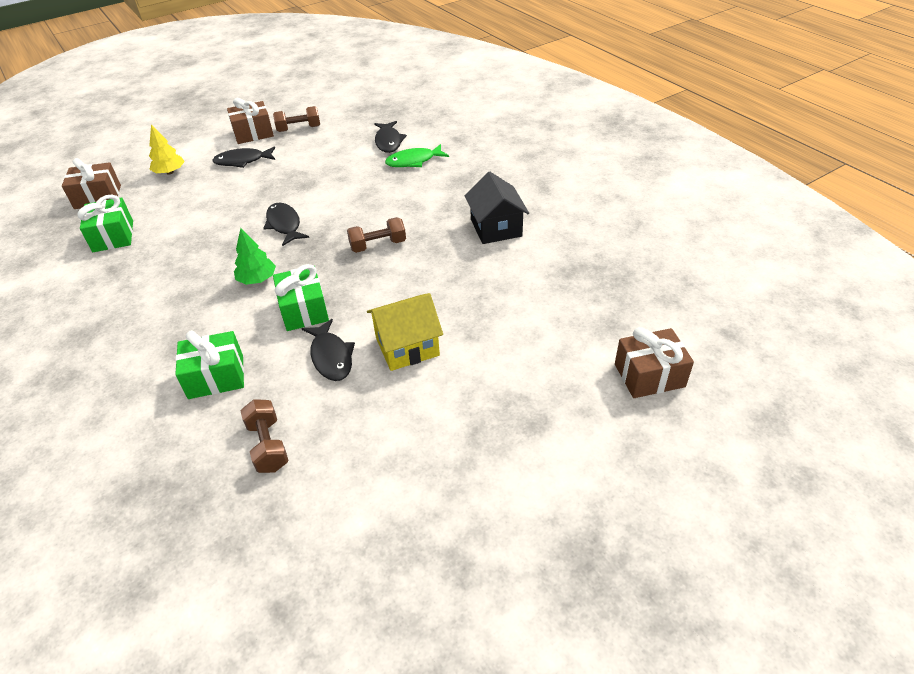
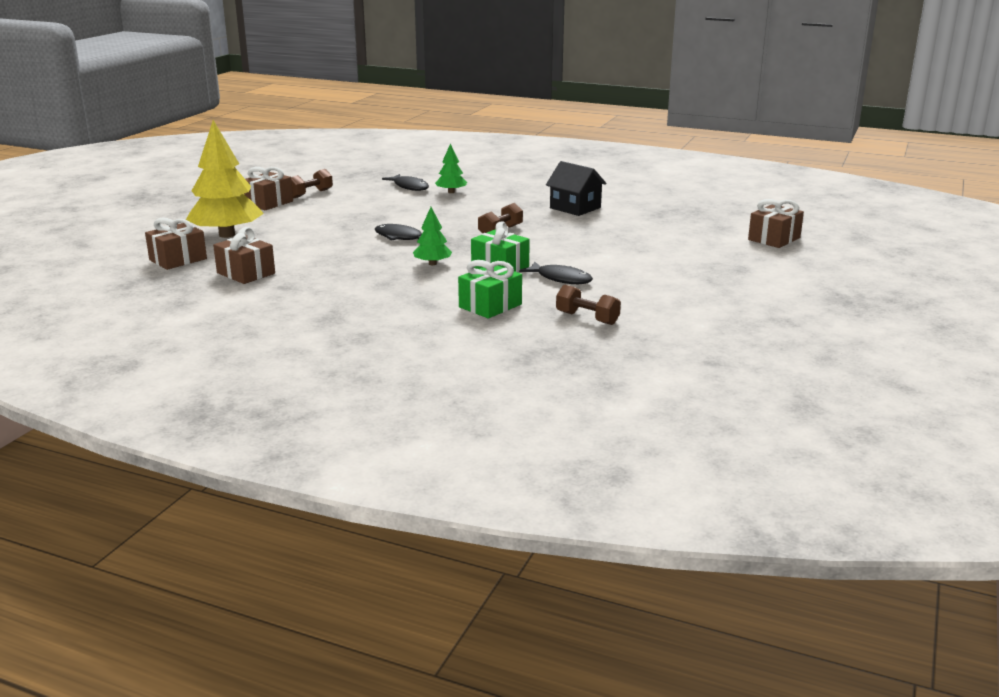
camera: 35 degrees left, 20 degrees down
(113, 236) = (246, 273): green gift -> brown gift
(170, 172) = (227, 235): yellow tree -> yellow tree, size x2.07
(242, 161) = (290, 217): black fish -> none
(407, 346) = (606, 263): yellow house -> none
(413, 161) = (451, 192): green fish -> green tree

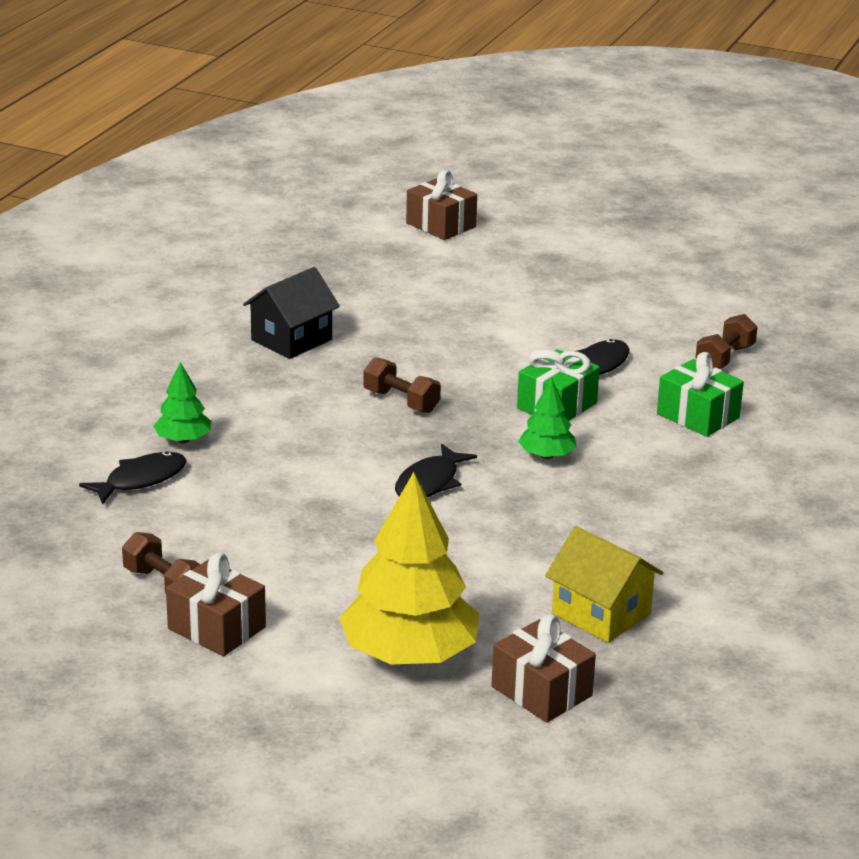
camera: 90 degrees left, 5 degrees up
(246, 273) = (601, 613): brown gift -> yellow house

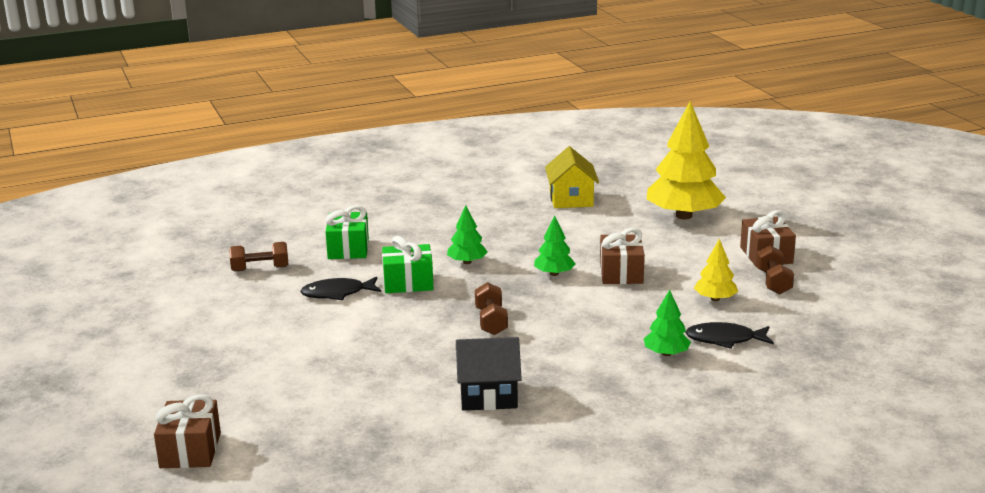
camera: 135 degrees left, 5 degrees down
(207, 528) = (715, 299): none -> yellow tree
(430, 482) = (554, 274): black fish -> green tree
(541, 691) = (645, 188): brown gift -> brown gift (621, 273)

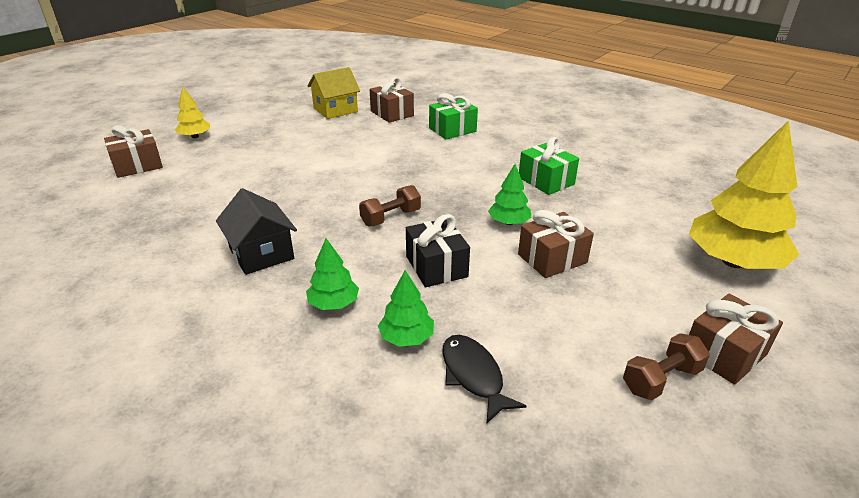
camera: 60 degrees right, 10 degrees up
(260, 269) = (392, 113): brown dumbbell -> brown gift
(337, 293) = (381, 146): black fish -> none
(408, 282) = (423, 165): green gift -> green gift (546, 181)
(467, 262) = (483, 177): green tree -> green tree (333, 304)
(571, 199) = (666, 189): yellow house -> yellow house (335, 110)
(588, 320) = (436, 266): none -> black gift
(715, 299) = (564, 340): yellow tree -> yellow tree (195, 136)

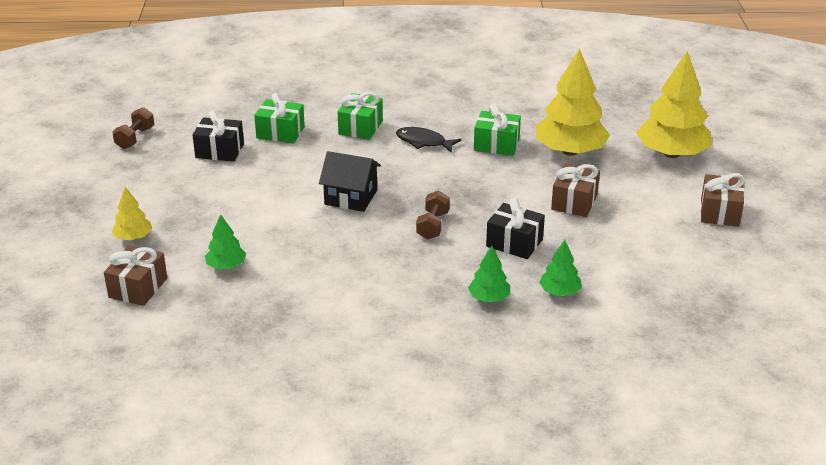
camera: 40 degrees left, 0 degrees up
(261, 253) = (387, 295): black house -> black house (351, 197)
(335, 110) = (219, 151): yellow house -> black gift
(392, 113) = (280, 132): brown gift -> green gift
(473, 375) = (620, 290): black fish -> black fish (423, 142)
(509, 222) = (515, 190): green tree -> green tree (226, 266)
(612, 213) = (570, 151): none -> yellow tree
(661, 379) = (706, 242): brown dumbbell -> brown dumbbell (135, 138)

